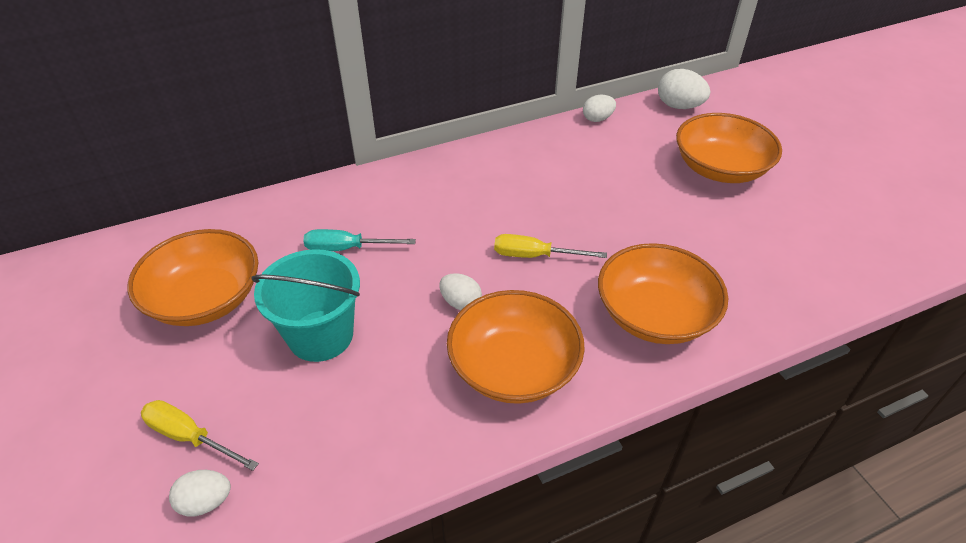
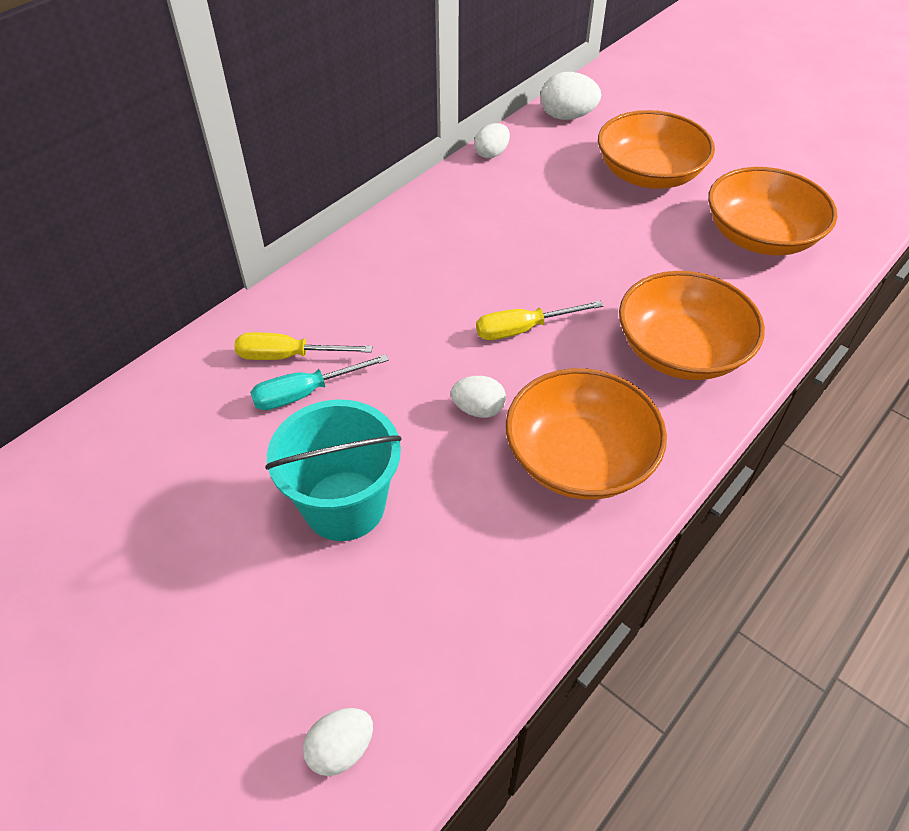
camera: 25 degrees left, 5 degrees up
(190, 437) = (268, 685): yellow screwdriver -> yellow screwdriver (288, 356)
(205, 299) = (168, 516): orange bowl -> orange bowl (760, 236)

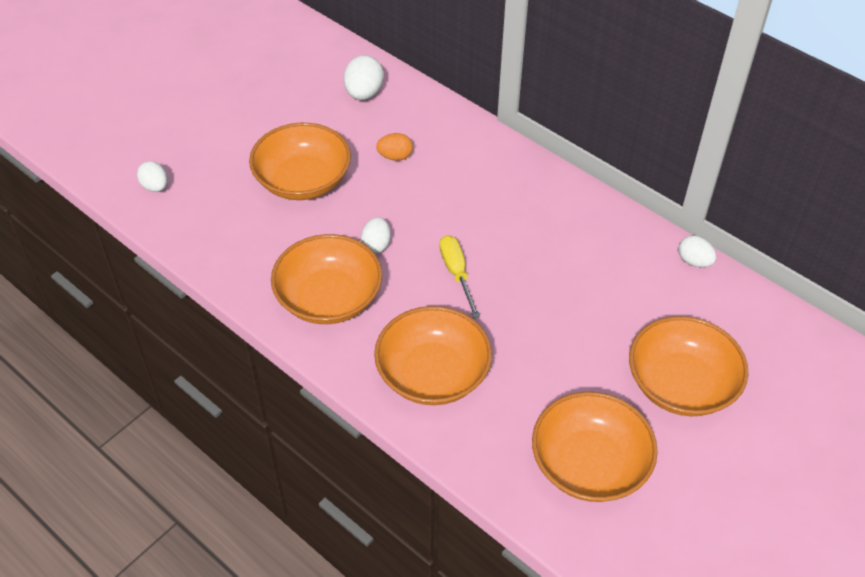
camera: 90 degrees right, 0 degrees up
(288, 356) = (429, 146): yellow screwdriver -> none
(305, 393) = (395, 156): turquoise screwdriver -> orange egg
(344, 505) = (303, 180): turquoise bucket -> orange bowl
(567, 116) = (775, 325): white egg -> white egg (364, 93)

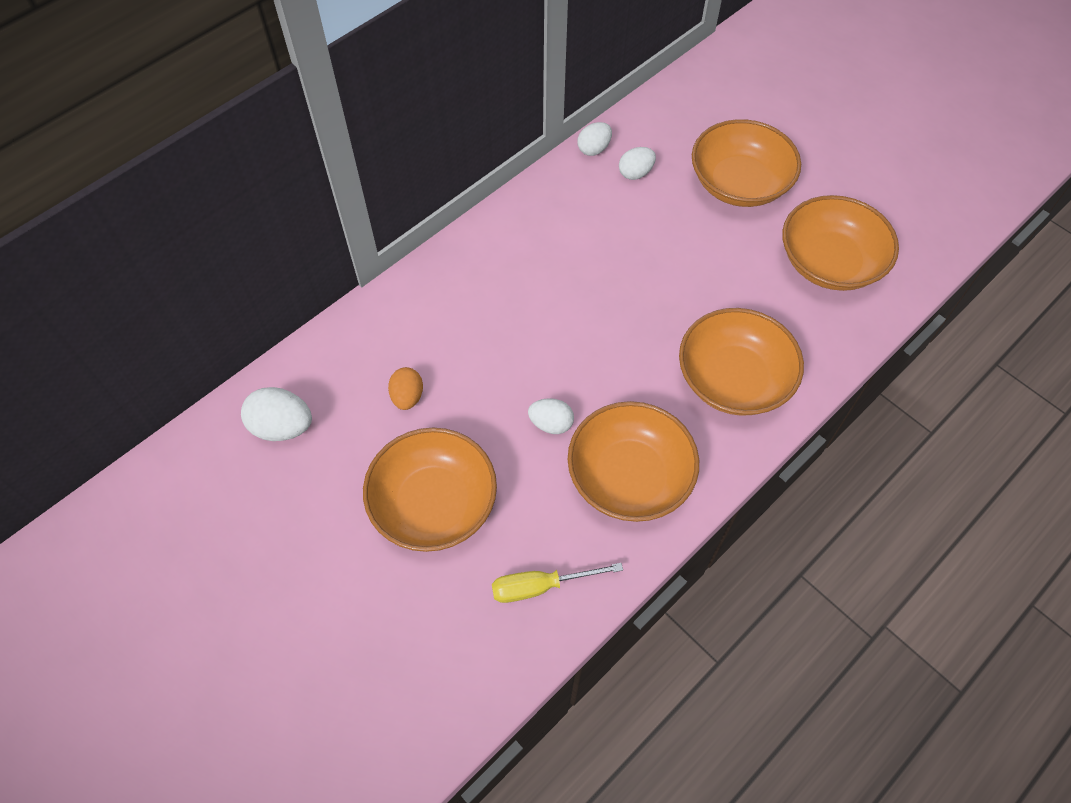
camera: 85 degrees left, 10 degrees up
(155, 187) = (419, 699): white egg -> white egg (635, 173)
(457, 273) = (599, 347): yellow screwdriver -> yellow screwdriver (540, 586)

